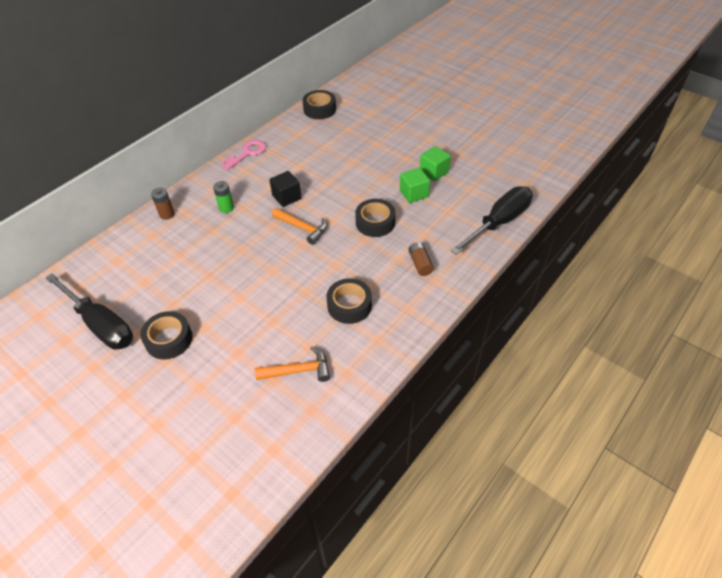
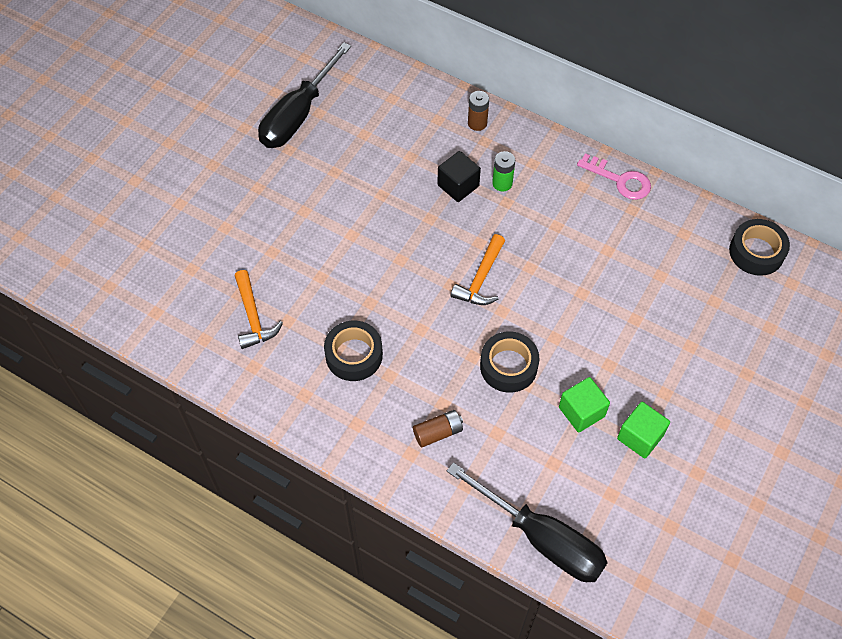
camera: 80 degrees right, 10 degrees up
(169, 339) = (284, 182): black tape -> none
(286, 197) = (538, 248): black cube -> black cube (458, 185)

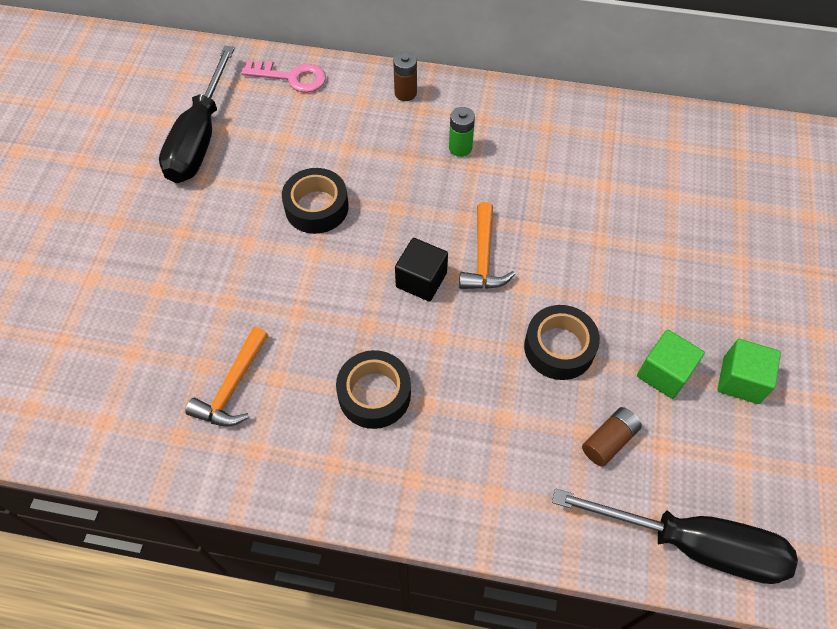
camera: 20 degrees left, 0 degrees up
(253, 317) = (232, 387): orange hammer -> orange hammer turned 60 degrees clockwise
(438, 432) = (514, 455): brown battery -> brown battery (609, 441)
(458, 185) = (413, 164): black cube -> black cube (421, 280)
(620, 180) = (582, 109): pink key -> pink key (291, 77)
(756, 252) = (755, 142): black tape -> black tape (316, 207)

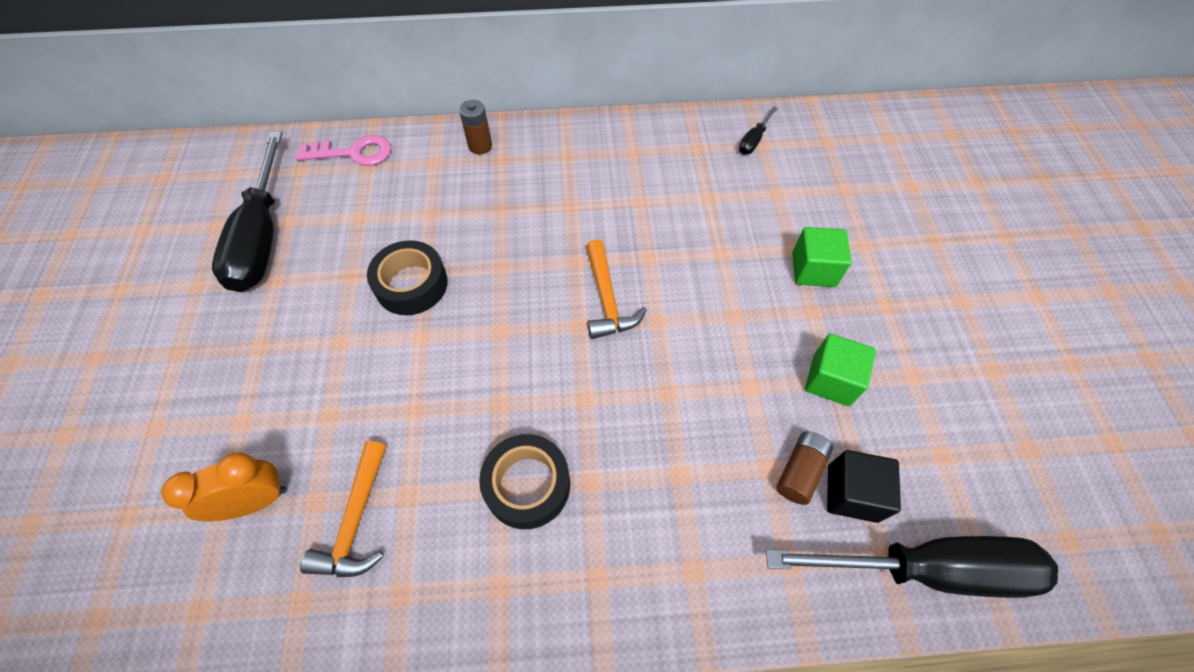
camera: 15 degrees left, 0 degrees up
(158, 353) = (255, 501): none -> orange clock
(421, 280) = (547, 339): black cube -> black cube (852, 493)
(460, 148) = (551, 190): green battery -> none
(559, 347) = (715, 379): black tape -> none
(667, 139) = (754, 140): none -> black screwdriver
(740, 380) = (909, 368): green cube -> green cube (813, 269)

